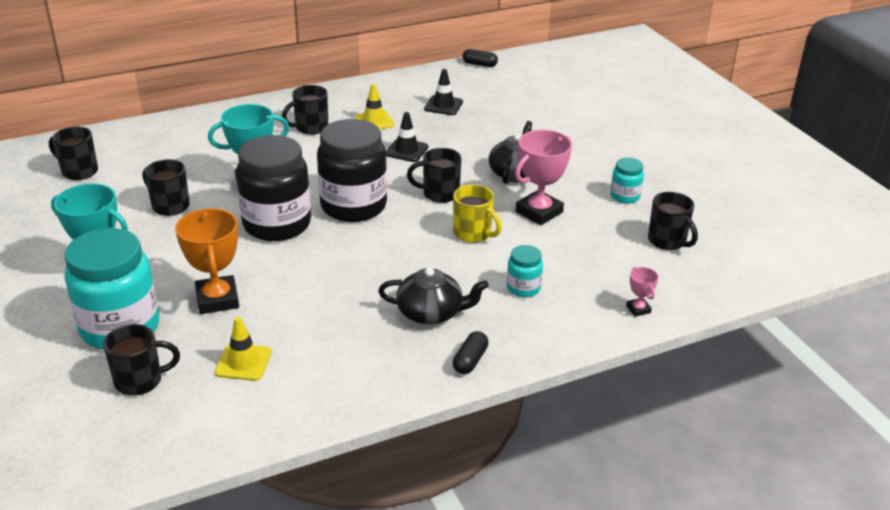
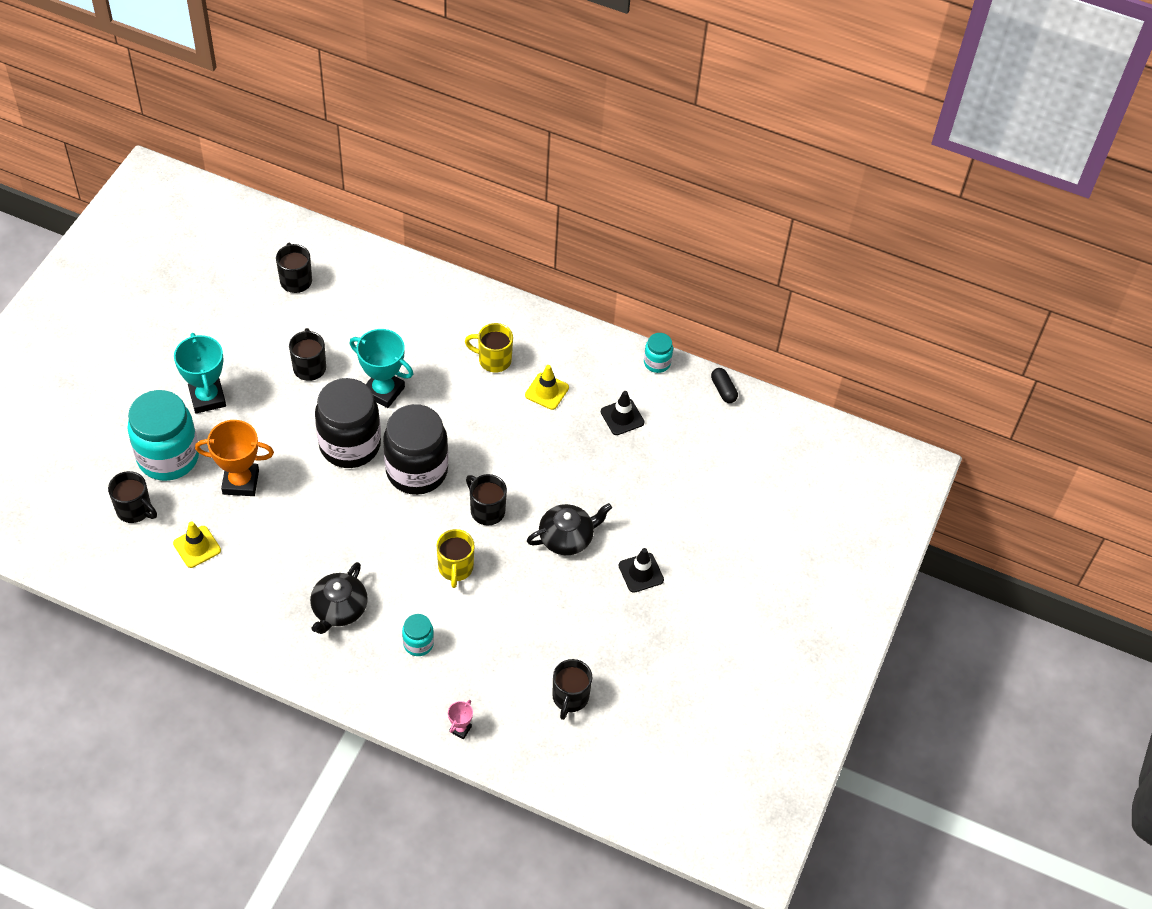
camera: 45 degrees right, 20 degrees up
(217, 299) = (240, 482): orange trophy -> orange trophy turned 60 degrees clockwise
(310, 128) = (493, 360): black mug -> yellow mug
(406, 150) = (526, 445): black traffic cone -> black traffic cone (641, 573)
(431, 312) = (339, 609): black teapot -> black teapot turned 60 degrees clockwise
(470, 360) = (310, 666): black capsule -> none
(539, 212) = (526, 590): pink trophy -> none
(625, 196) = (608, 632): turquoise jar -> turquoise jar (657, 363)

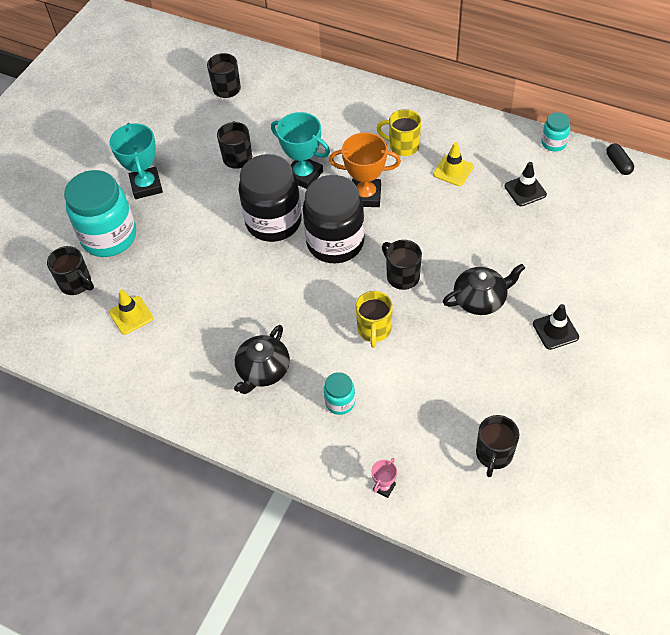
camera: 10 degrees right, 0 degrees up
(240, 482) = (173, 257): orange trophy -> orange trophy (366, 196)

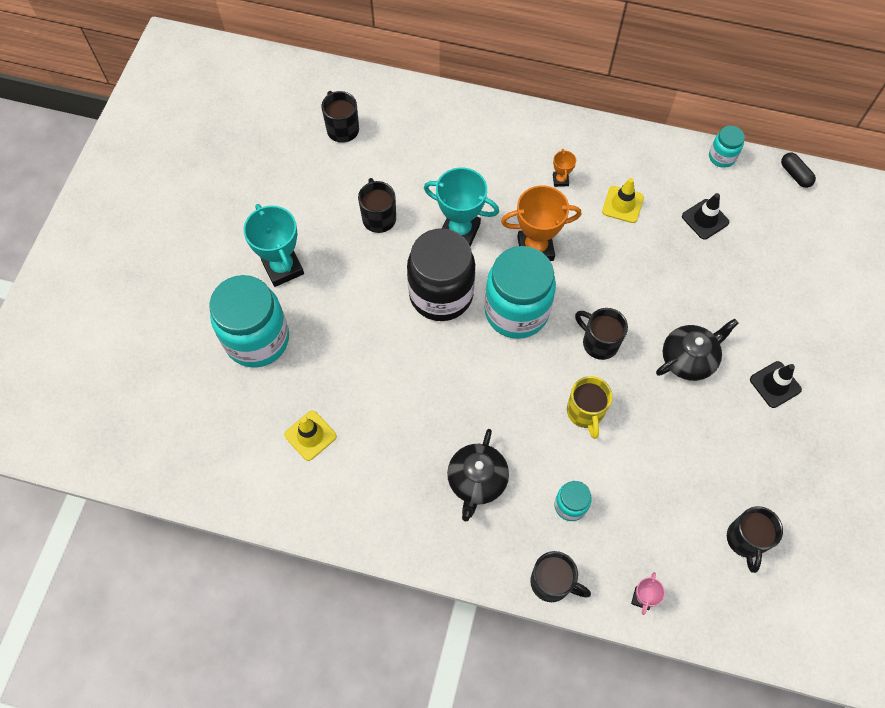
camera: 15 degrees left, 10 degrees up
(76, 284) = (235, 405): black mug -> black mug (552, 583)
(335, 243) = (516, 311): black jar -> turquoise jar
(403, 146) = (560, 180): yellow mug -> orange trophy

